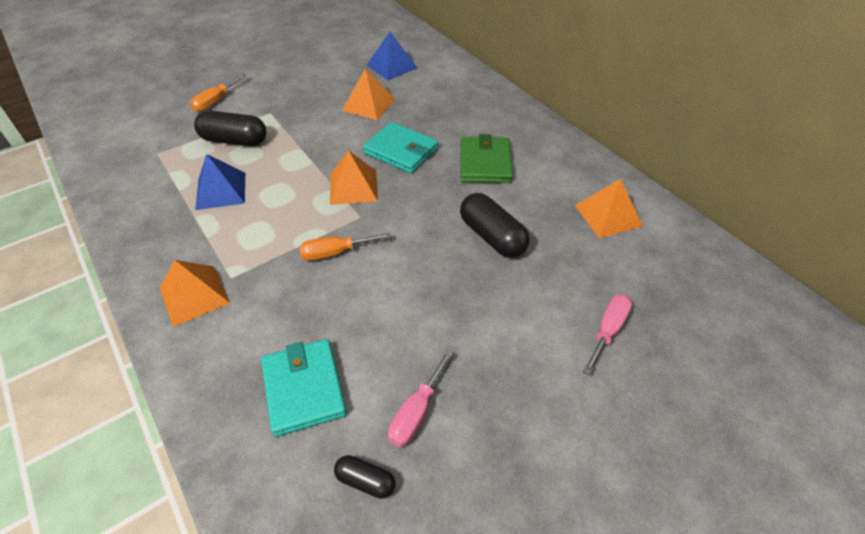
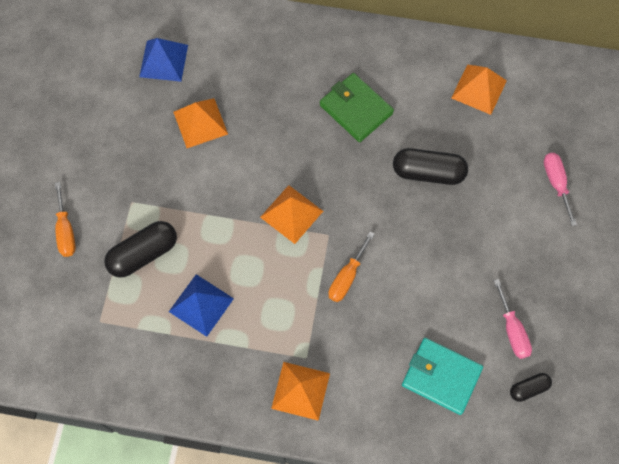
camera: 45 degrees left, 20 degrees up
(401, 151) = (284, 150): turquoise wallet -> none

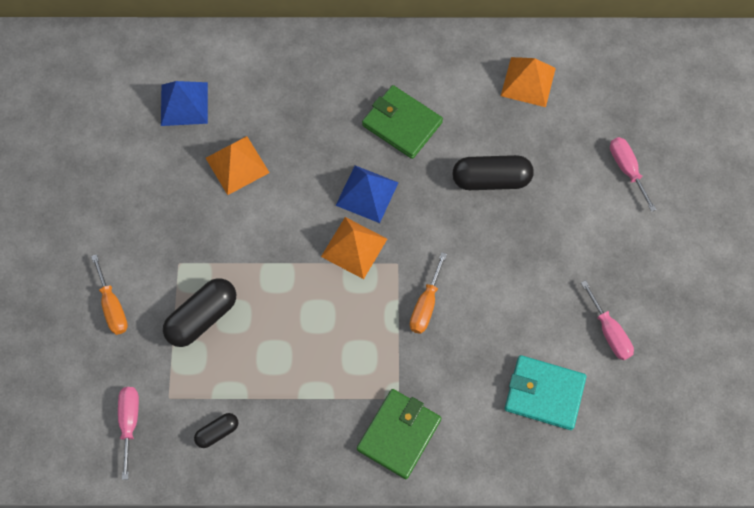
camera: 10 degrees left, 0 degrees up
(61, 337) = (130, 422): none -> pink screwdriver
(201, 305) = (275, 361): blue pyramid -> blue pyramid (367, 194)
(300, 391) = (399, 434): orange pyramid -> green wallet
(528, 388) = (637, 390): black capsule -> black capsule (217, 432)

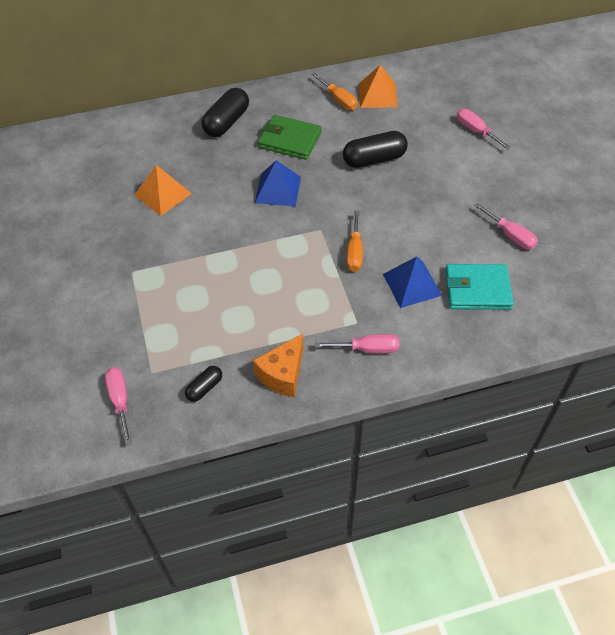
camera: 15 degrees left, 15 degrees down
(113, 306) = (80, 316): orange screwdriver -> orange screwdriver (339, 100)
(184, 103) = (105, 164): blue pyramid -> blue pyramid (412, 284)
(202, 317) = (165, 305): black capsule -> black capsule (227, 122)
(301, 439) = (282, 374): none -> orange cheese
(354, 247) = (280, 227): orange pyramid -> none
(399, 434) = (367, 349): green wallet -> pink screwdriver

